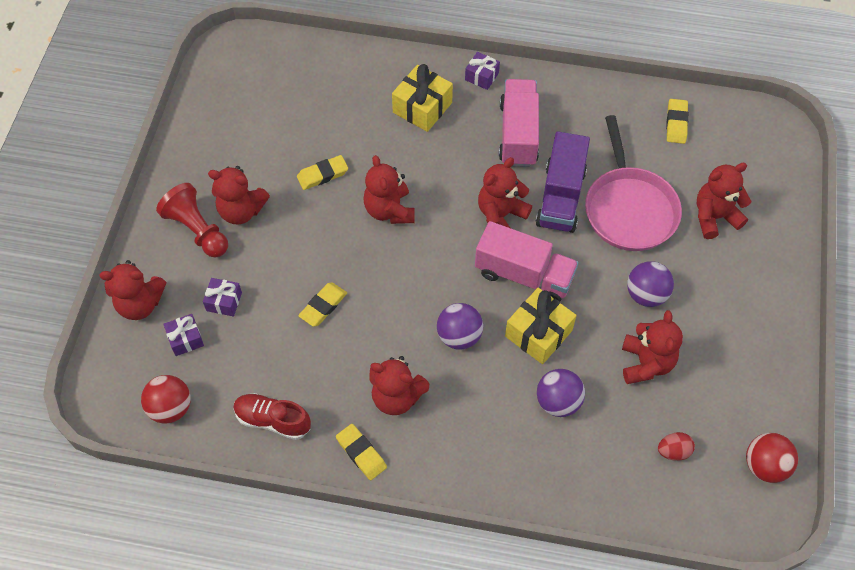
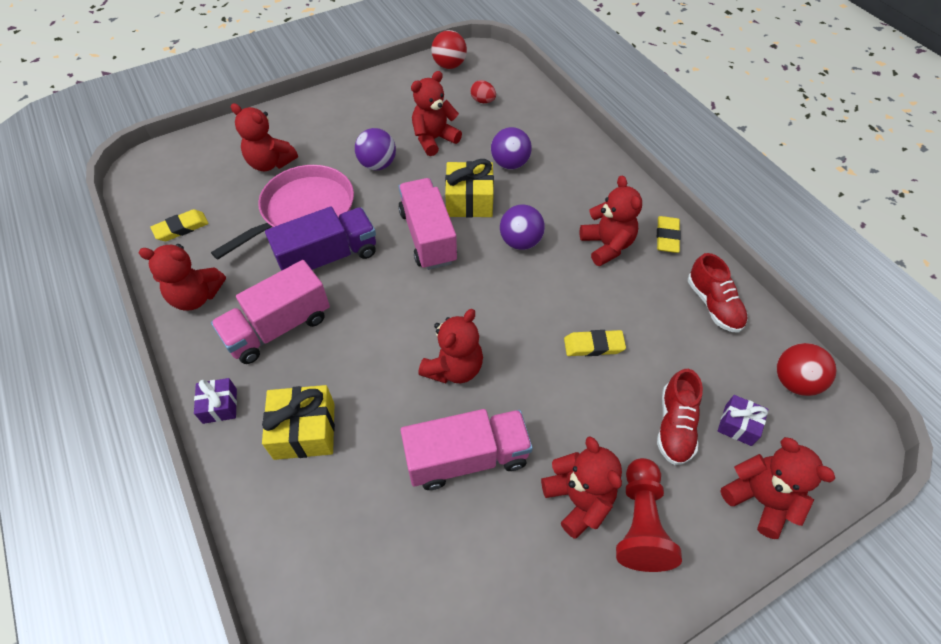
camera: 130 degrees left, 5 degrees down
(224, 301) = (674, 426): purple gift -> red shoe
(322, 175) = (467, 457): yellow eraser -> pink truck
(501, 215) = (383, 285): red teddy bear -> red teddy bear (196, 297)

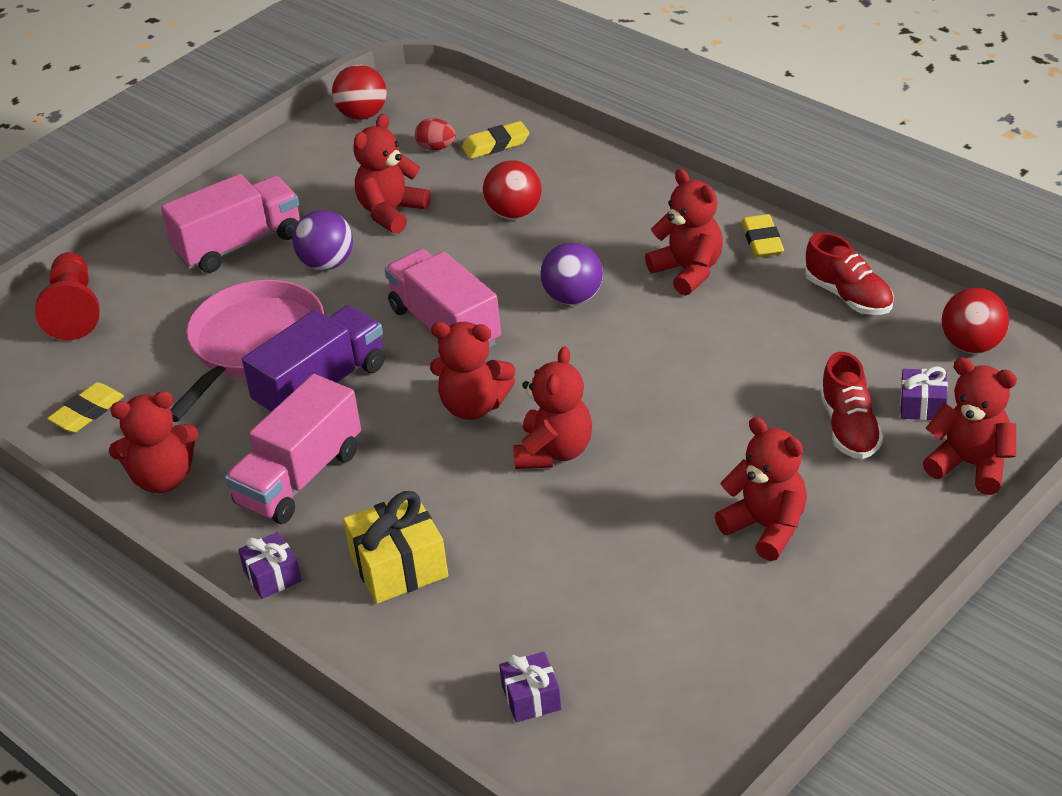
camera: 15 degrees left, 15 degrees down
(270, 163) = (168, 303): red teddy bear -> red teddy bear (473, 406)
(337, 600) = (531, 698): none -> purple gift
(467, 457) = (616, 530): pink truck -> pink truck (239, 244)
(469, 201) = (480, 271): yellow gift -> none
(510, 164) = (514, 213): purple ball -> red ball
(593, 345) = (719, 379): yellow eraser -> yellow eraser (496, 144)
(640, 523) = (846, 526): red pawn -> red pawn (74, 310)

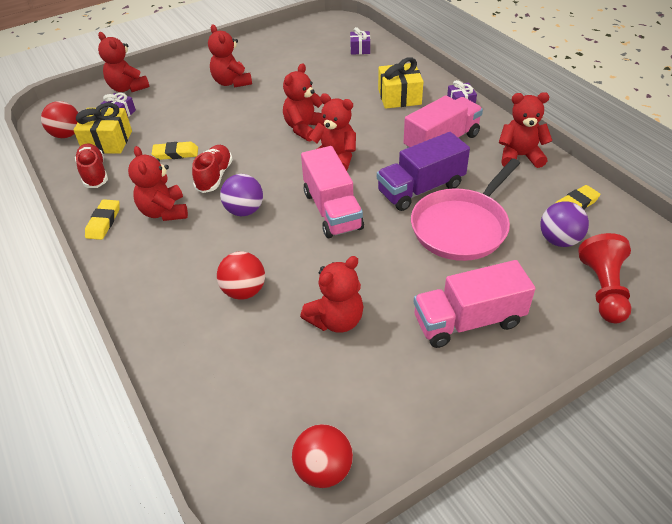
camera: 165 degrees left, 5 degrees up
(327, 264) = (399, 281): purple ball -> purple ball (559, 240)
(436, 147) = (271, 390): red egg -> none
(496, 144) = (218, 376): yellow eraser -> yellow eraser (176, 153)
(849, 428) = (161, 111): red shoe -> red shoe (214, 176)
(885, 349) = (107, 142): none -> yellow gift

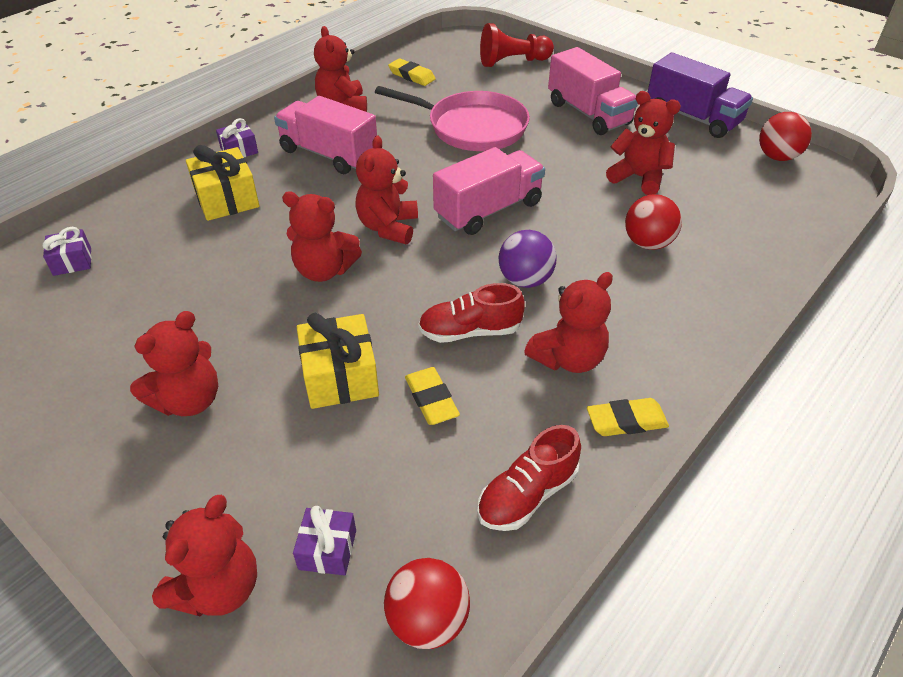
camera: 110 degrees left, 0 degrees up
(107, 142) = (429, 522): yellow gift -> yellow gift (340, 376)
(421, 189) = (423, 157): purple truck -> purple truck (692, 117)
(559, 240) = (464, 81): purple ball -> none

